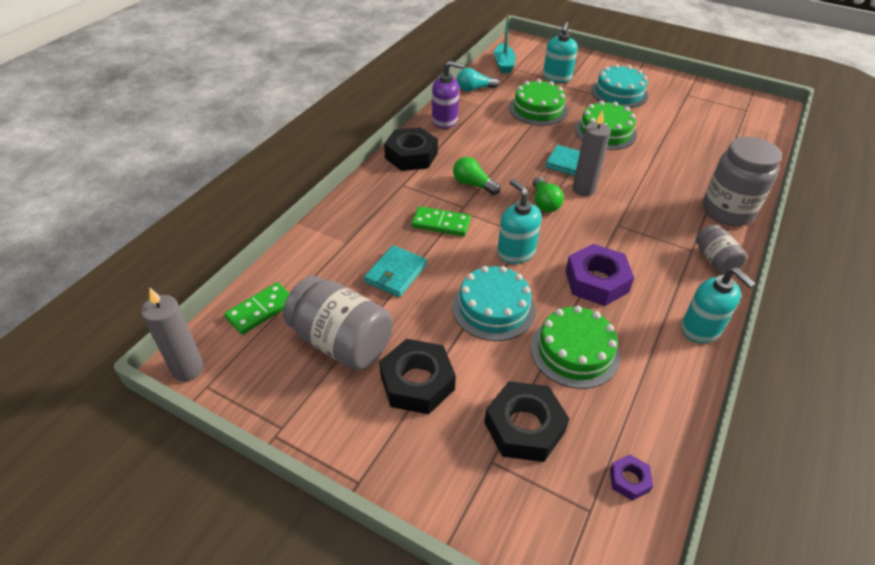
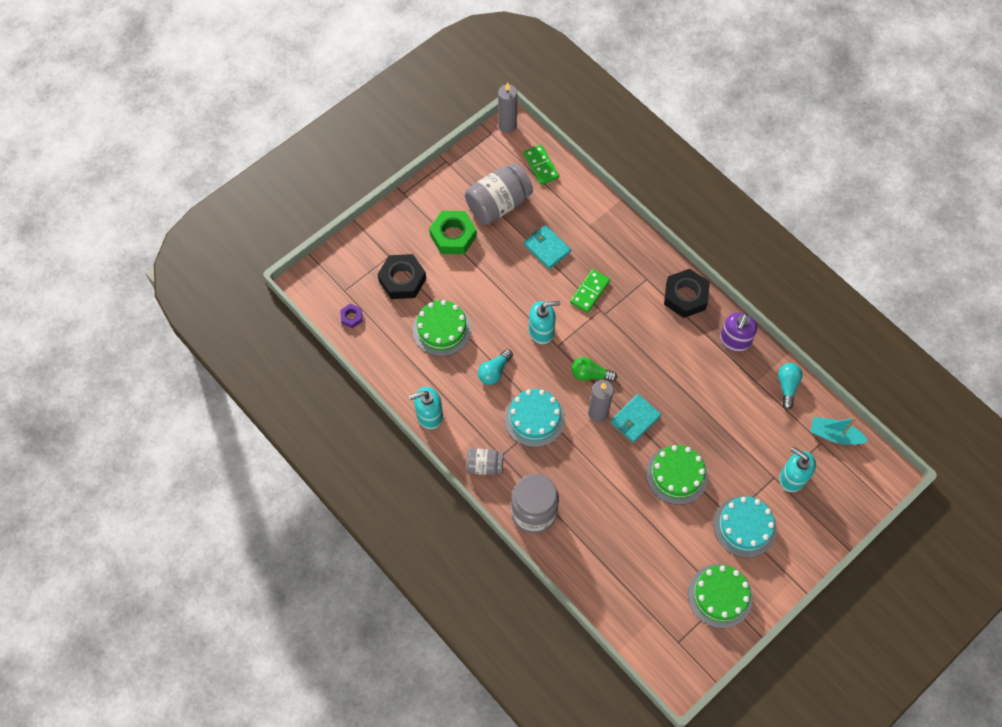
camera: 110 degrees right, 20 degrees up
(417, 382) = (453, 236): black nut -> green nut
(473, 184) = (630, 330): green light bulb -> none
(493, 308) = (494, 296): turquoise cake -> turquoise cake (534, 418)
(538, 109) = (733, 431): green cake -> green cake (720, 595)
(596, 281) = (494, 371): purple nut -> turquoise light bulb

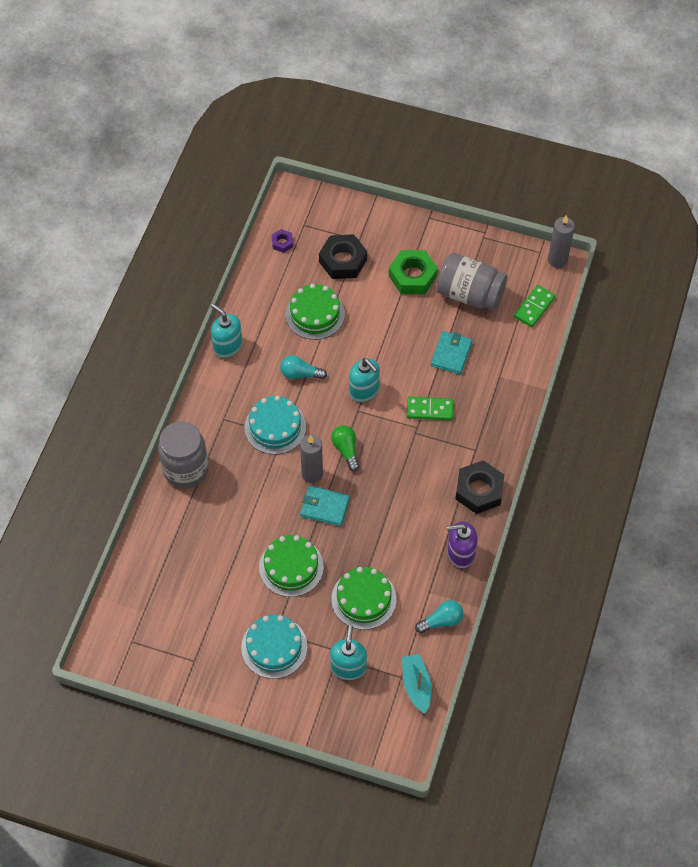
camera: 60 degrees right, 5 degrees down
(484, 466) = (206, 411): grey jar -> none
(720, 595) = (195, 656): green cake -> green cake (363, 599)

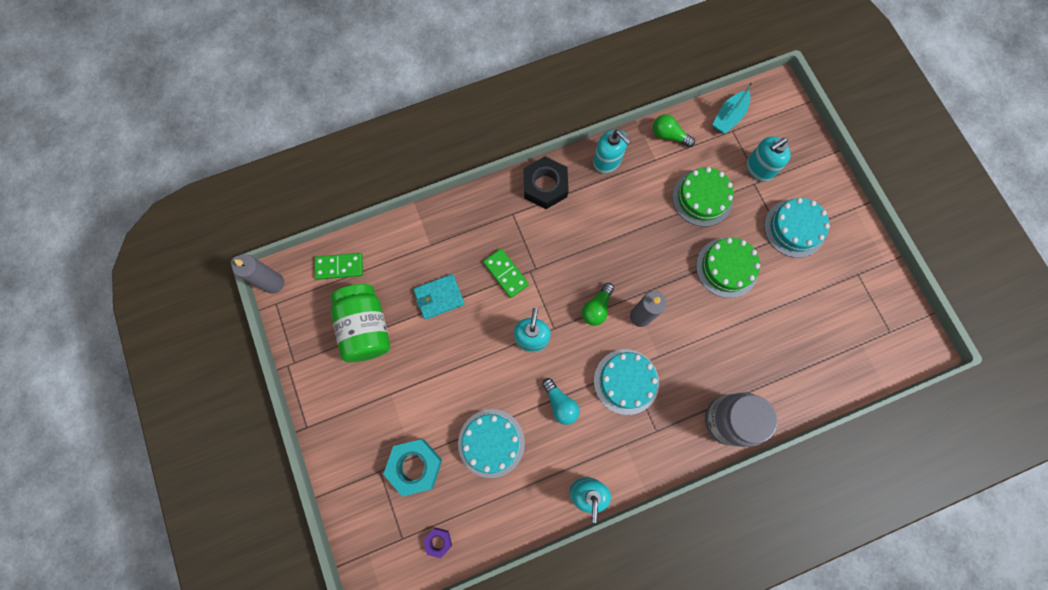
camera: 130 degrees left, 15 degrees up
(315, 314) = (491, 443): green cake -> turquoise cake
(325, 507) = (658, 283): turquoise wallet -> none
(343, 261) = (415, 466): black nut -> turquoise nut
(412, 276) = (384, 390): green nut -> none
(441, 621) = (669, 135): turquoise light bulb -> green light bulb
(460, 553) = (607, 161): purple soap dispenser -> turquoise soap dispenser
(469, 294) = (366, 328): grey jar -> green jar

